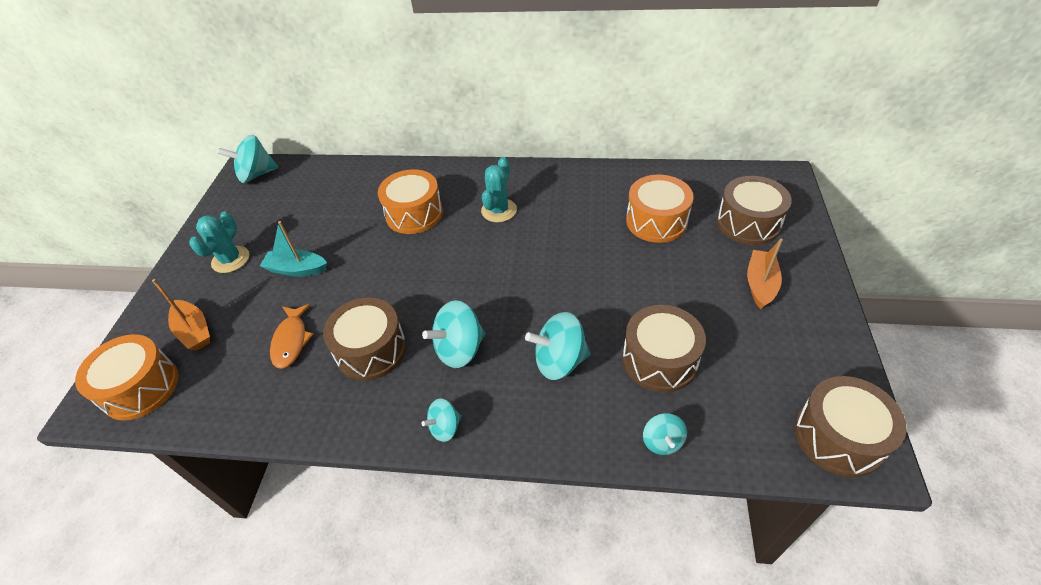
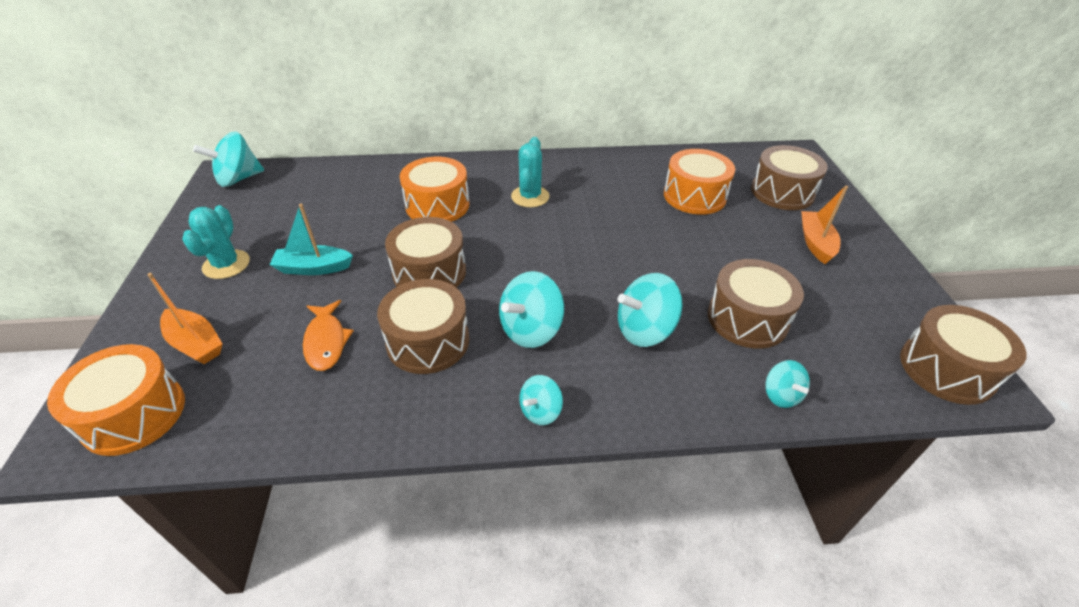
camera: 15 degrees left, 5 degrees down
(389, 282) = (429, 272): none -> brown drum

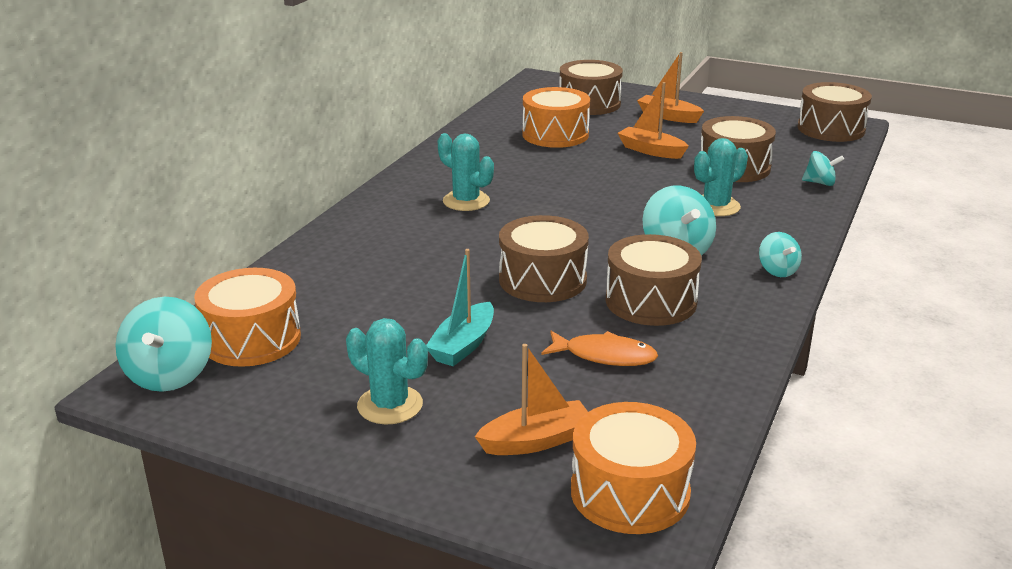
camera: 60 degrees left, 15 degrees down
(437, 205) = (421, 251): orange drum -> orange drum (252, 339)
(644, 330) = (716, 206): turquoise spinning top -> turquoise cactus
(723, 255) = (651, 151): none -> orange boat

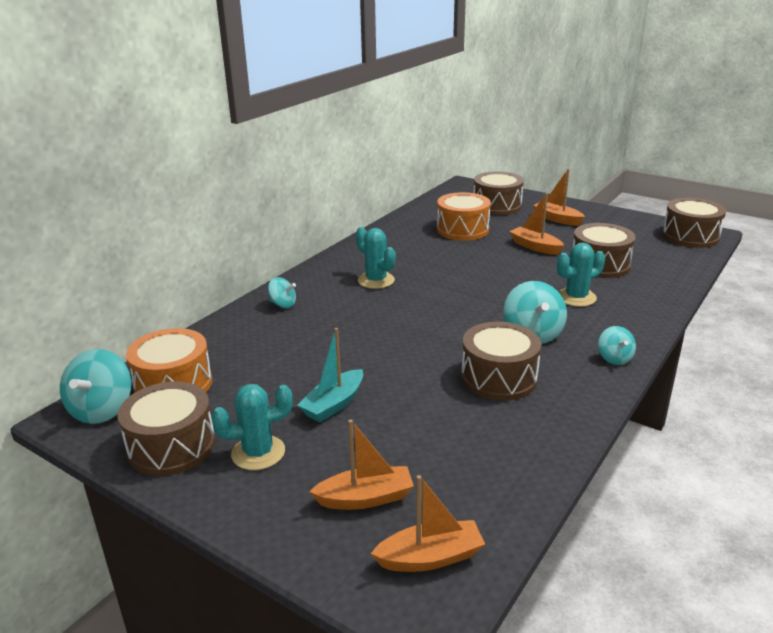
camera: 10 degrees right, 0 degrees up
(390, 405) = (258, 453): turquoise cactus -> turquoise cactus turned 60 degrees counterclockwise
(542, 280) = (415, 352): brown drum -> brown drum (171, 446)
(604, 356) = (446, 424): orange fish -> none
(630, 492) = (430, 557): orange drum -> orange boat
(820, 183) = (670, 282): turquoise spinning top -> turquoise spinning top (283, 304)

